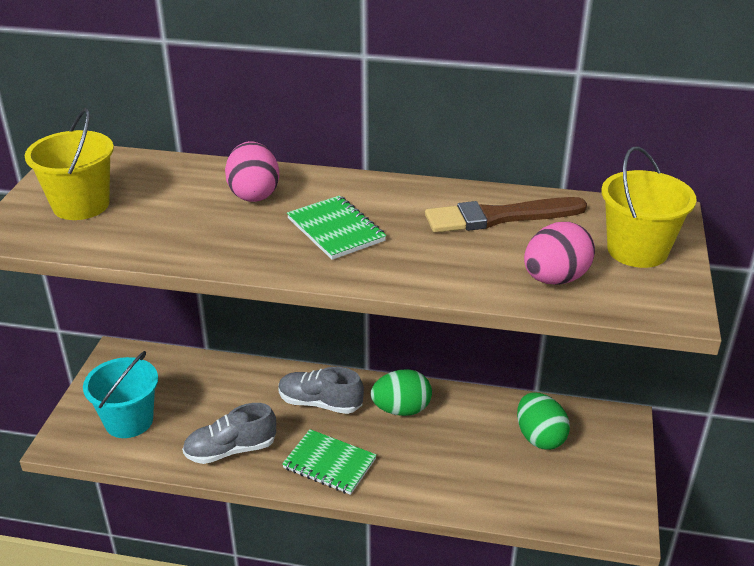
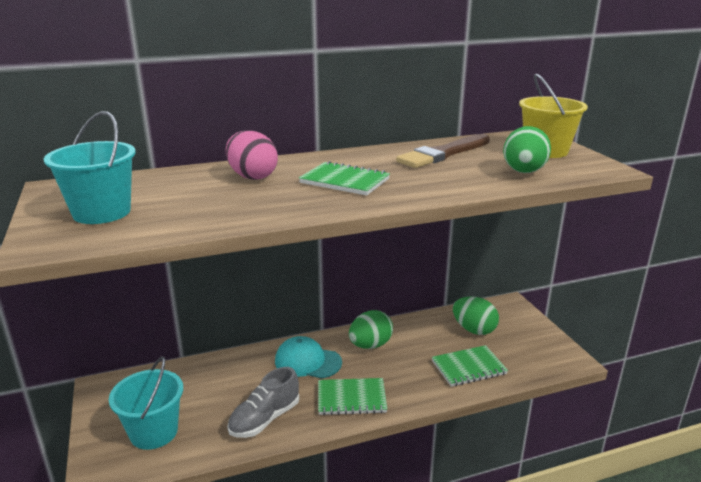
camera: 30 degrees left, 10 degrees down
(81, 205) = (102, 212): yellow bucket -> turquoise bucket
(320, 403) = (307, 362): grey shoe -> turquoise cap
(487, 482) = (468, 367): none -> green notebook
(555, 279) = (523, 172): pink egg -> green egg

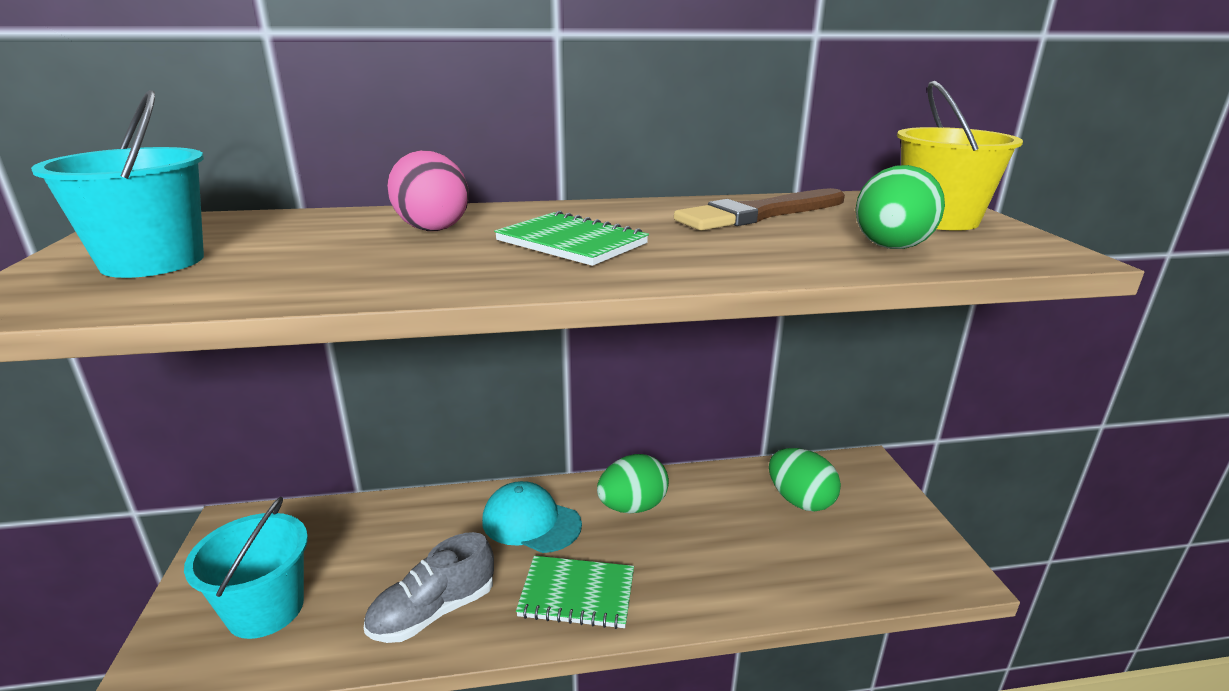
camera: 10 degrees right, 0 degrees up
(468, 367) = (778, 565): green notebook -> none

